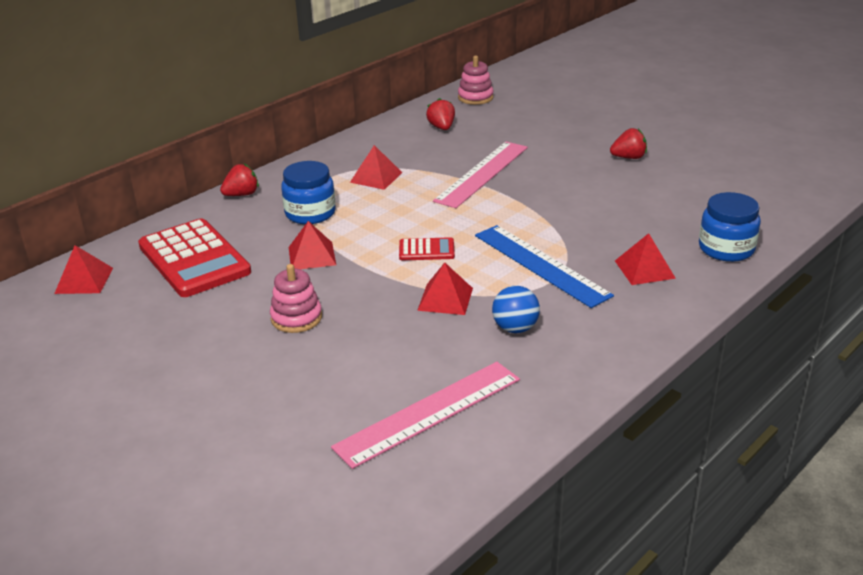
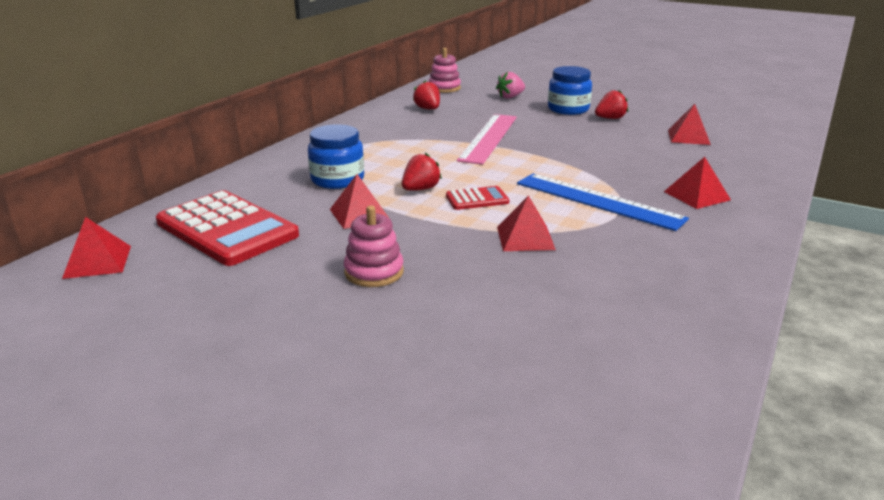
camera: 15 degrees left, 5 degrees down
(242, 194) = (256, 170): red strawberry -> red strawberry (420, 189)
(376, 177) = (388, 147): red pyramid -> red pyramid (688, 137)
(429, 413) = (586, 350): pink ruler -> none
(515, 328) = (616, 256): blue ball -> none
(539, 116) = (510, 97): none -> pink strawberry
(726, 249) = (753, 174): blue jar -> blue jar (568, 109)

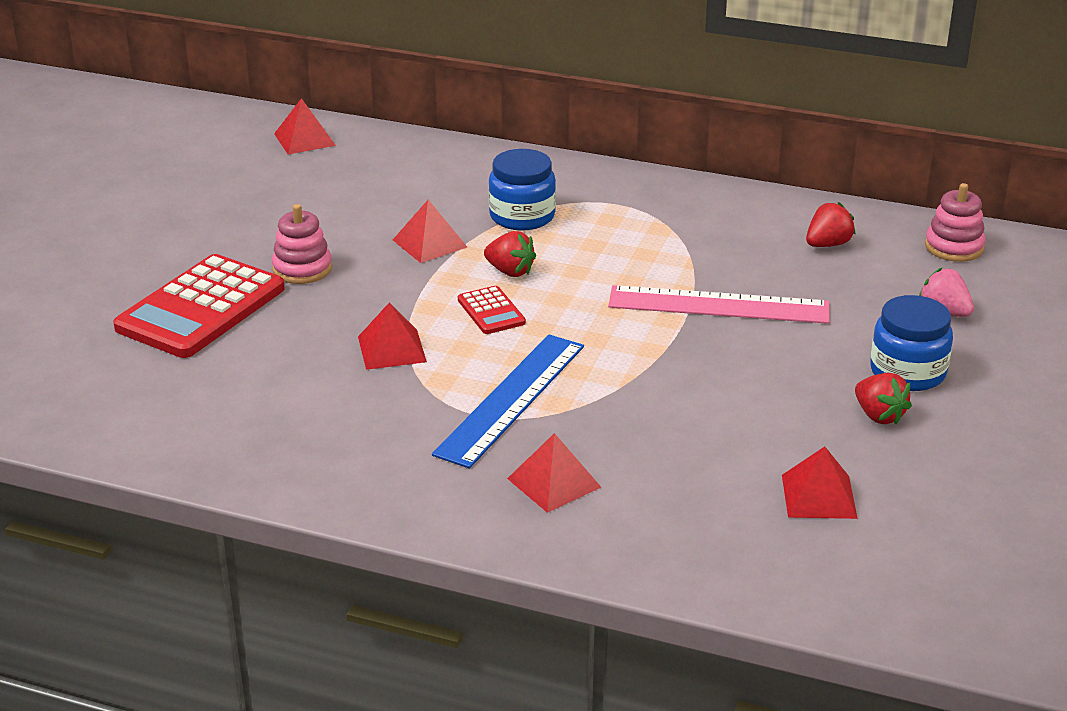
camera: 80 degrees right, 5 degrees up
(227, 229) = (378, 180): red calculator -> red calculator (201, 308)

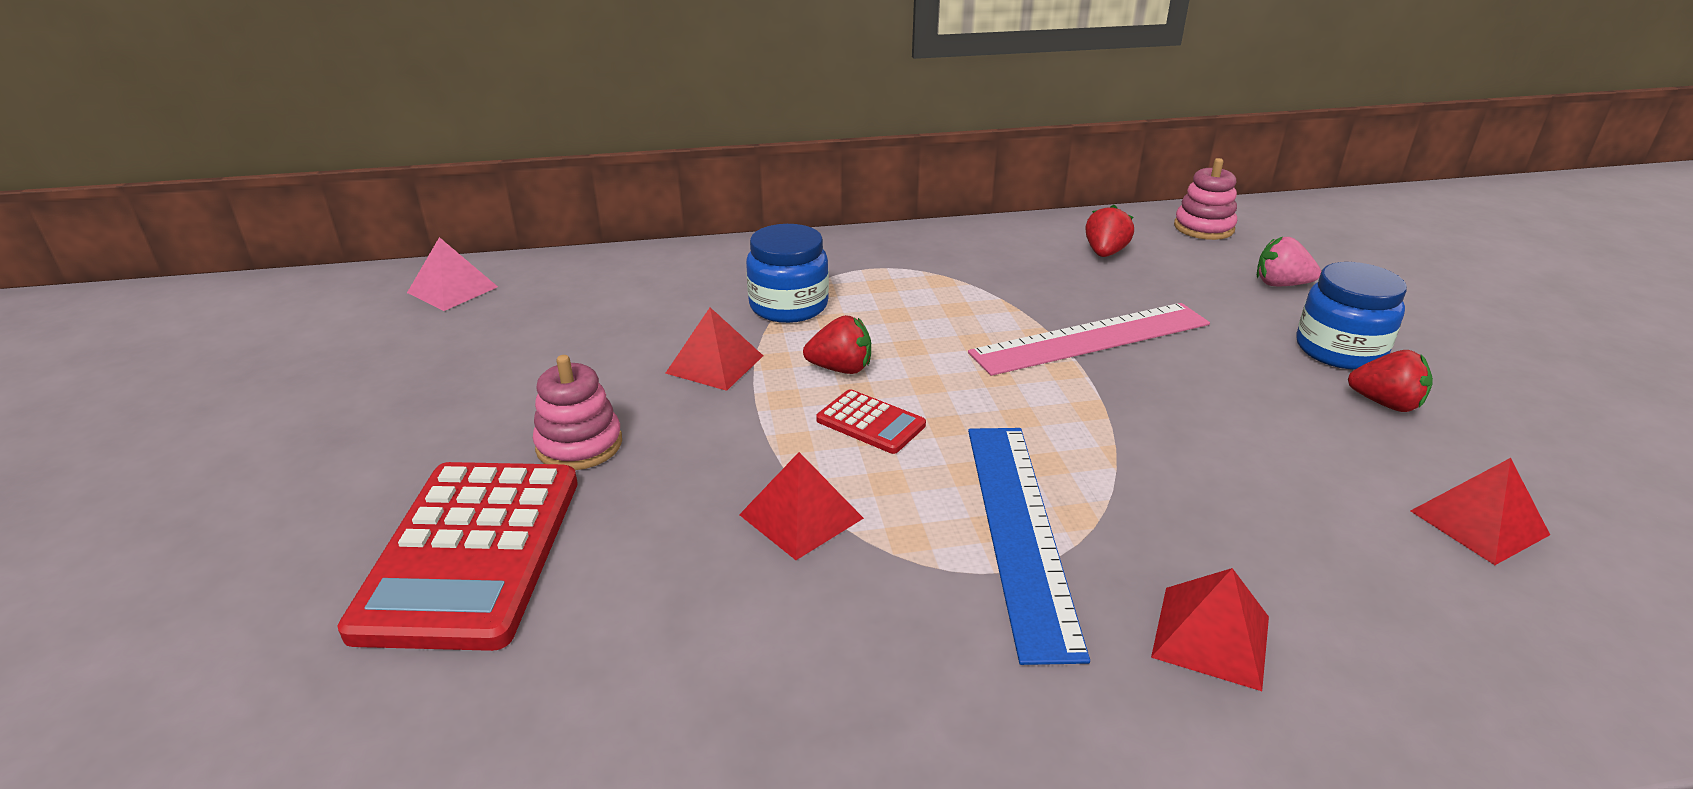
camera: 30 degrees left, 0 degrees up
(304, 139) = (452, 289): red pyramid -> pink pyramid

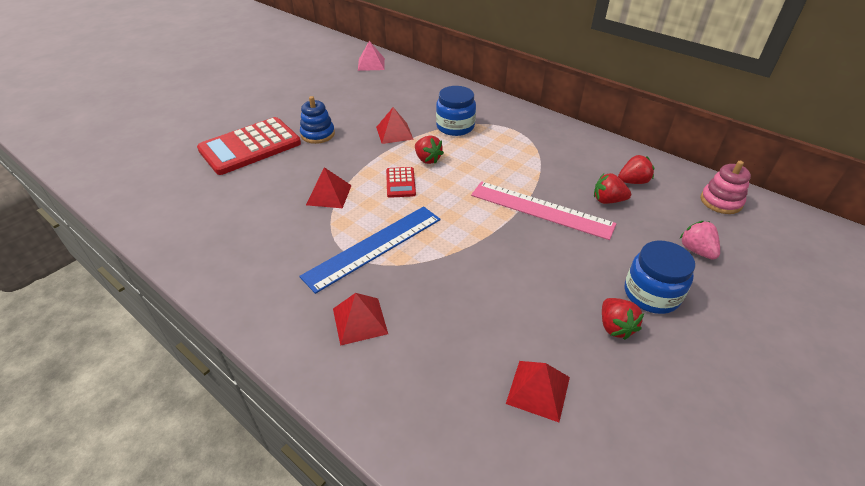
camera: 50 degrees right, 10 degrees up
(579, 445) = (318, 134): pink stacking toy -> blue stacking toy
(1125, 286) = (608, 200): none -> red strawberry

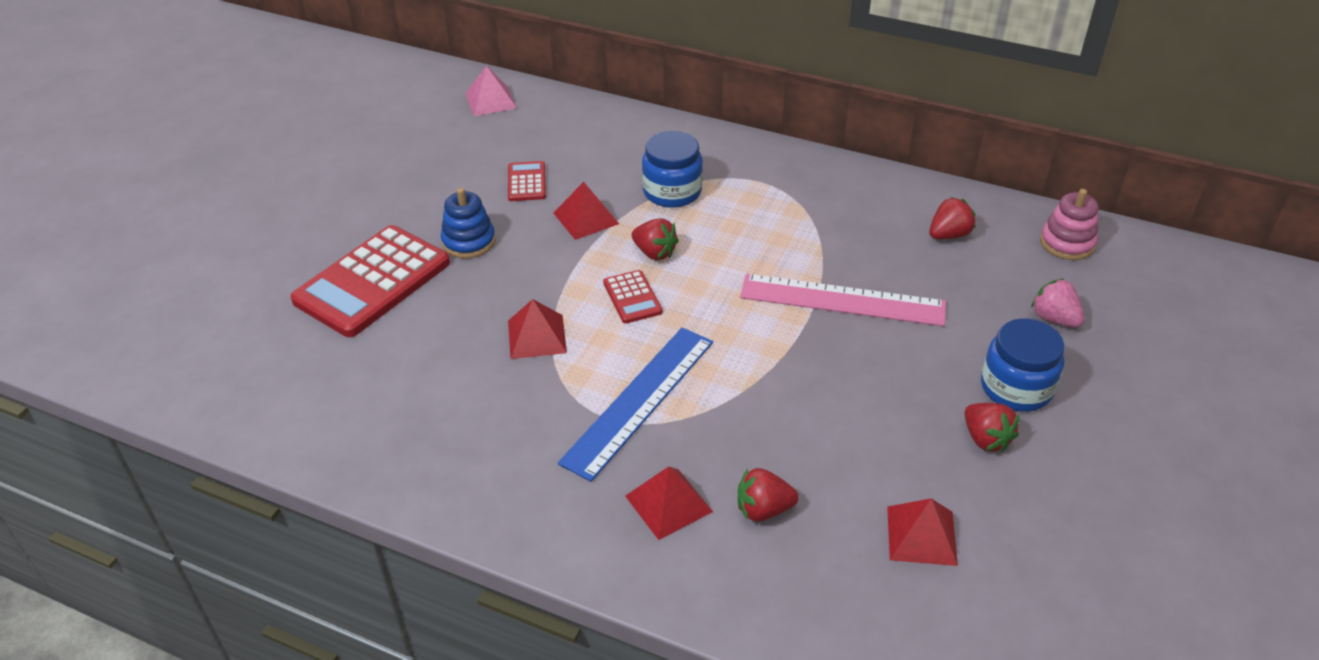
camera: 15 degrees left, 0 degrees up
(369, 108) = (526, 182): none -> red calculator
(608, 200) = (925, 269): red strawberry -> red strawberry (763, 510)

